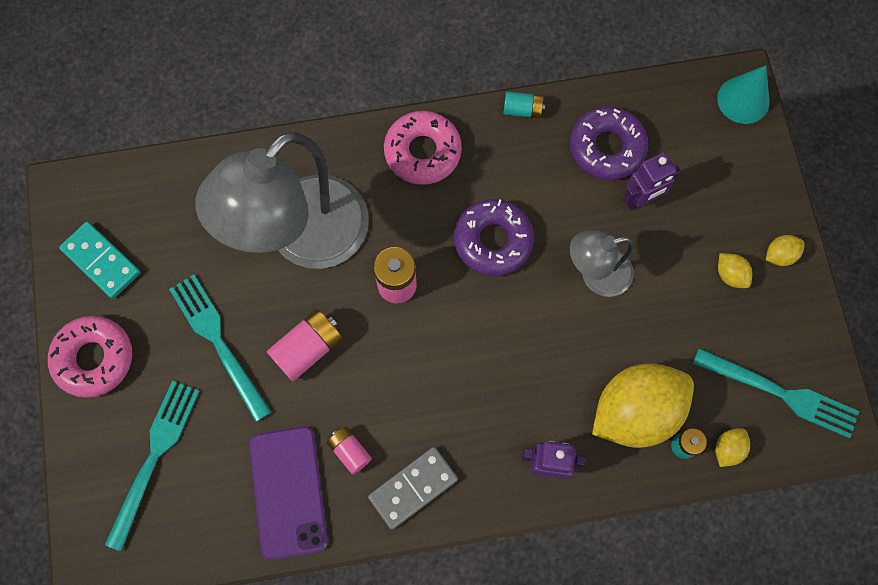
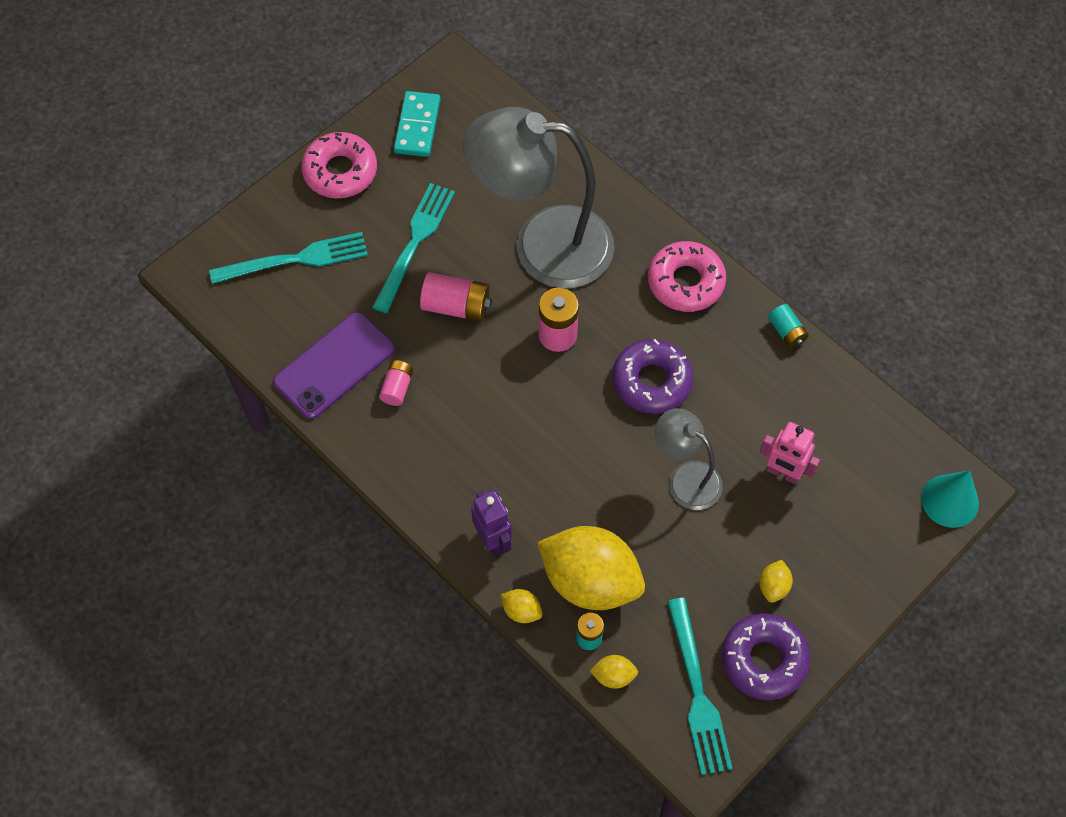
camera: 55 degrees right, 10 degrees down
(413, 488) = (401, 451): grey domino -> none
(606, 147) = (808, 417): purple donut -> purple donut (764, 660)
(641, 200) = (783, 473): purple robot -> pink robot
(780, 255) = (826, 617): yellow lemon -> yellow lemon (521, 611)

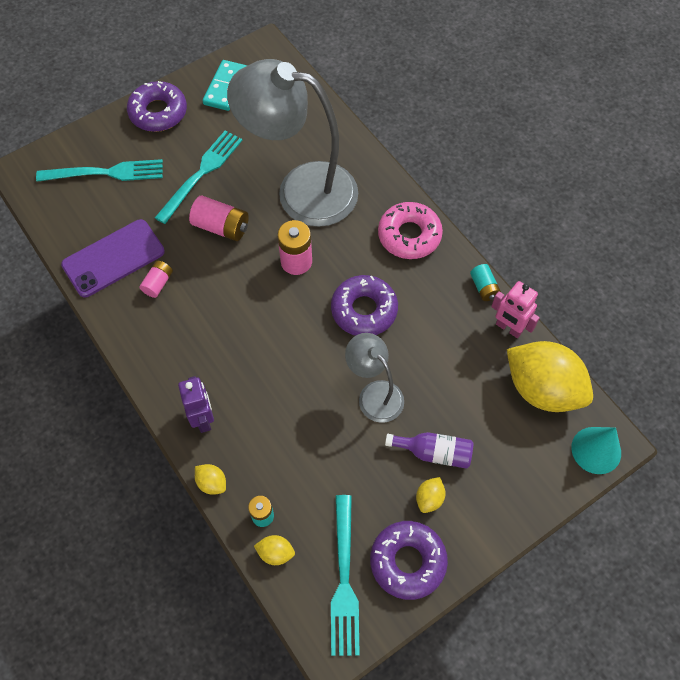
camera: 10 degrees right, 0 degrees up
(340, 171) = (158, 112): pink donut -> purple donut
(590, 581) = (275, 467): yellow lemon -> yellow lemon (542, 389)
(768, 534) = (434, 452): none -> purple bottle
(783, 473) = (457, 403): pink robot -> pink robot (508, 328)

